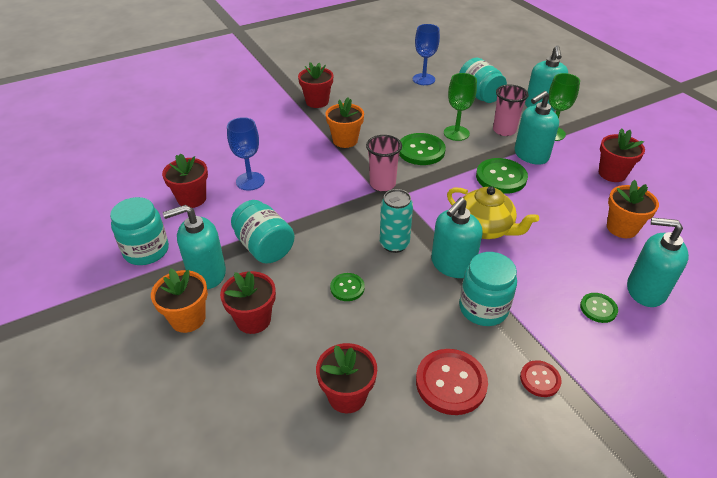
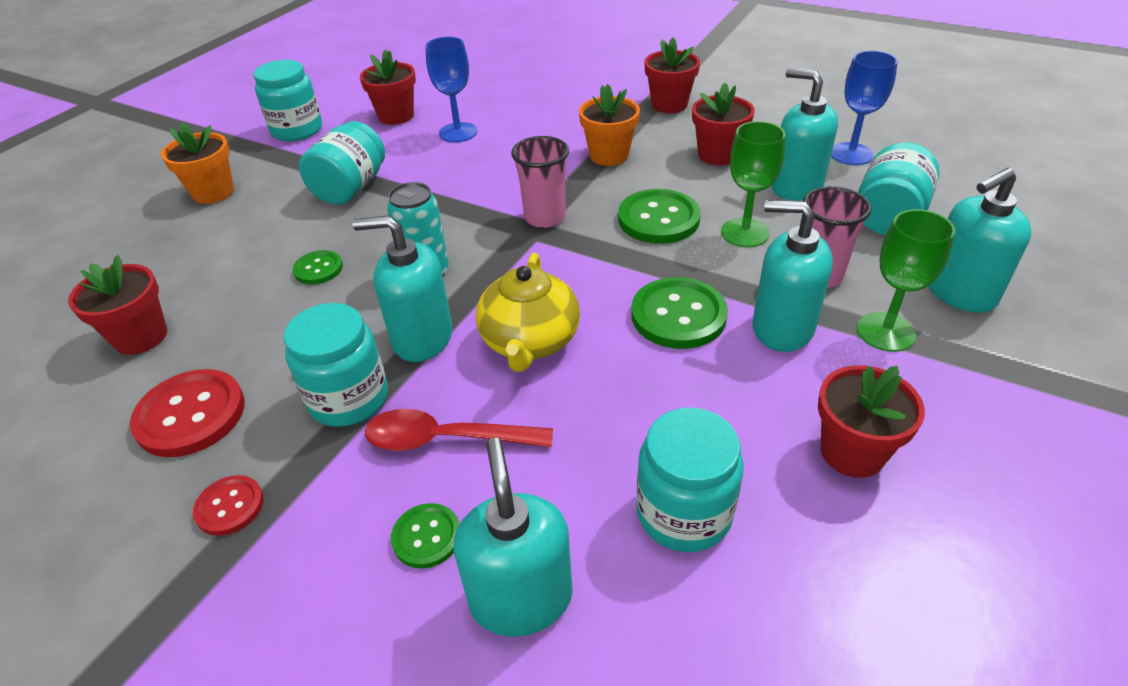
camera: 60 degrees right, 0 degrees up
(206, 273) = (285, 174): turquoise soap dispenser -> turquoise soap dispenser (796, 186)
(253, 320) = (231, 229): red flower pot -> red flower pot (717, 155)
(538, 281) = (447, 439): none -> red spoon
(621, 228) = (684, 513): orange flower pot -> turquoise jar

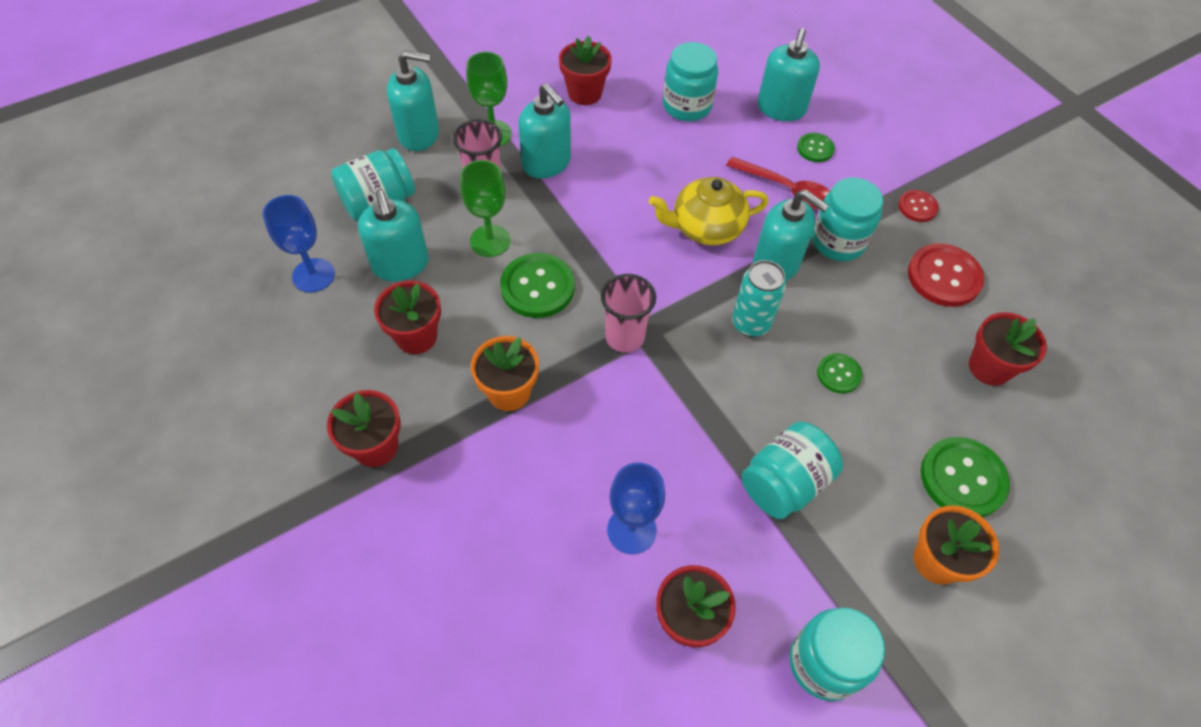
camera: 155 degrees left, 15 degrees up
(530, 341) = (706, 227): yellow teapot -> yellow teapot turned 135 degrees counterclockwise
(678, 315) = (599, 200): green button -> green button (962, 478)

